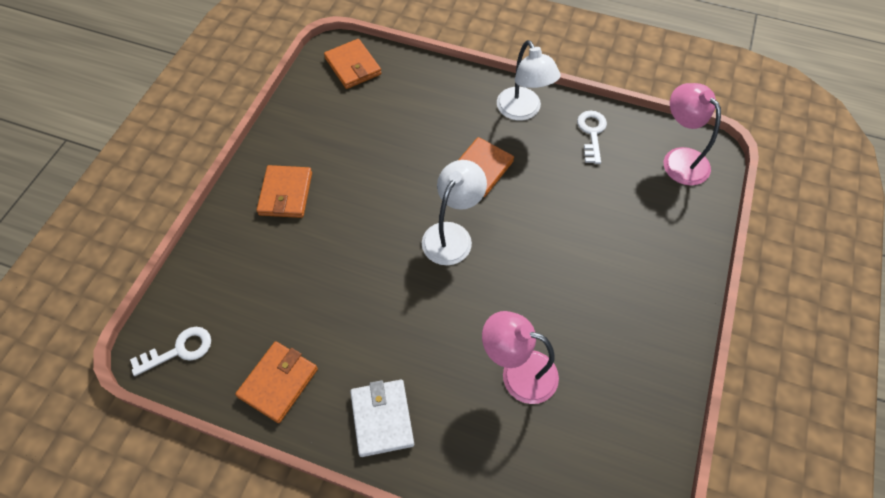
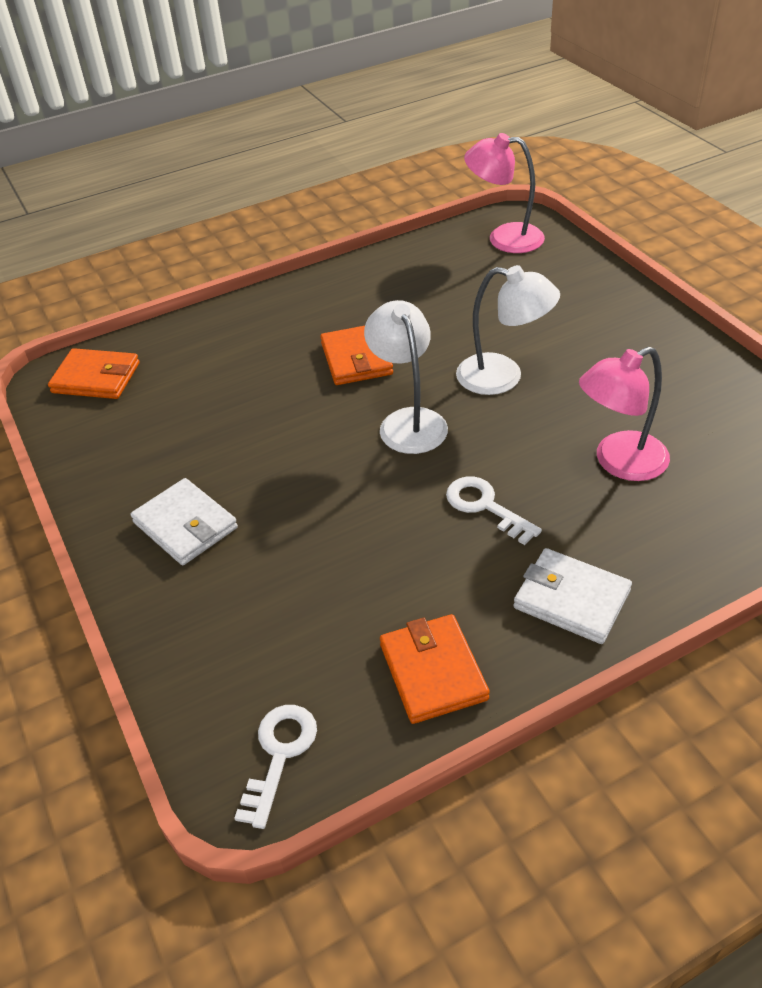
camera: 45 degrees left, 15 degrees down
(286, 194) = (185, 525): orange wallet -> white wallet
(523, 111) = (327, 295): white lamp -> white lamp (503, 377)
(592, 133) = (411, 269): white key -> white key (485, 507)

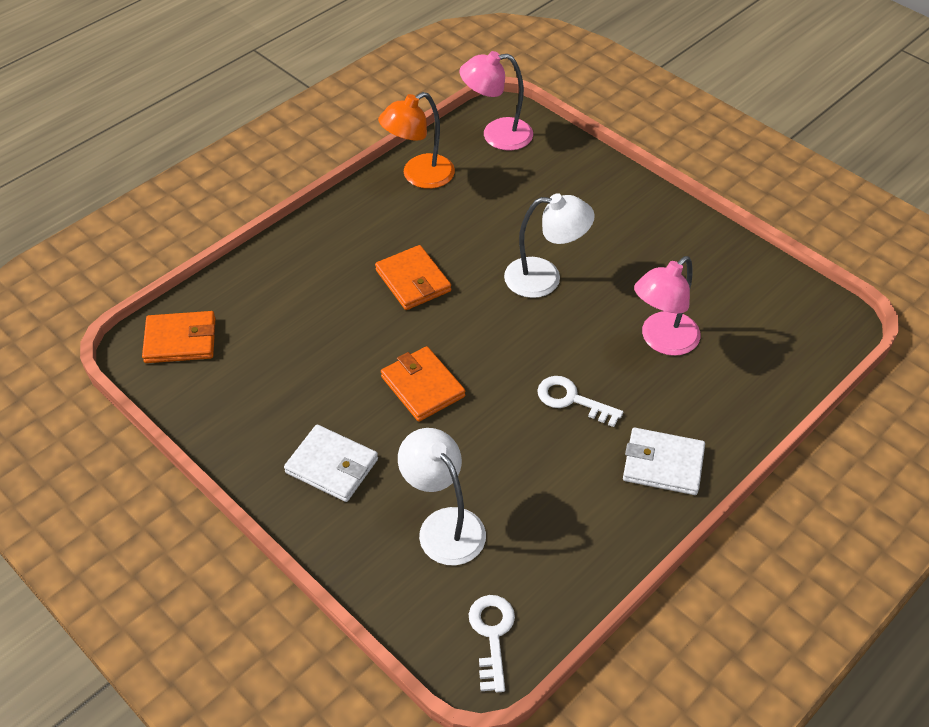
camera: 20 degrees left, 5 degrees up
(406, 265) = (419, 176): none -> orange lamp
(408, 421) = (481, 334): white lamp -> white lamp (443, 525)
(433, 671) = (581, 544): orange wallet -> orange wallet (422, 386)

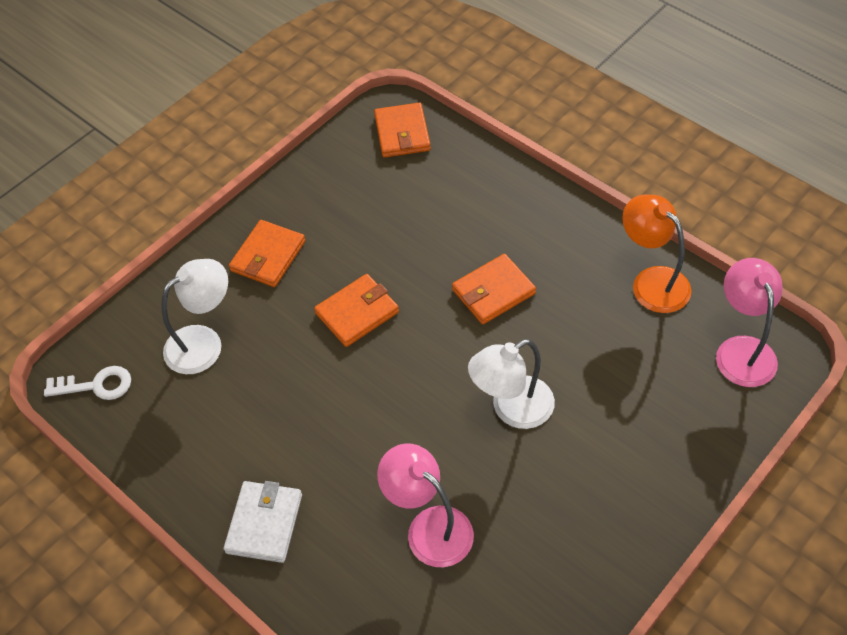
camera: 90 degrees right, 5 degrees up
(332, 466) = (268, 256): white wallet -> orange wallet
(545, 278) = (512, 409): white lamp -> white lamp turned 60 degrees clockwise
(572, 400) = (344, 439): white key -> none

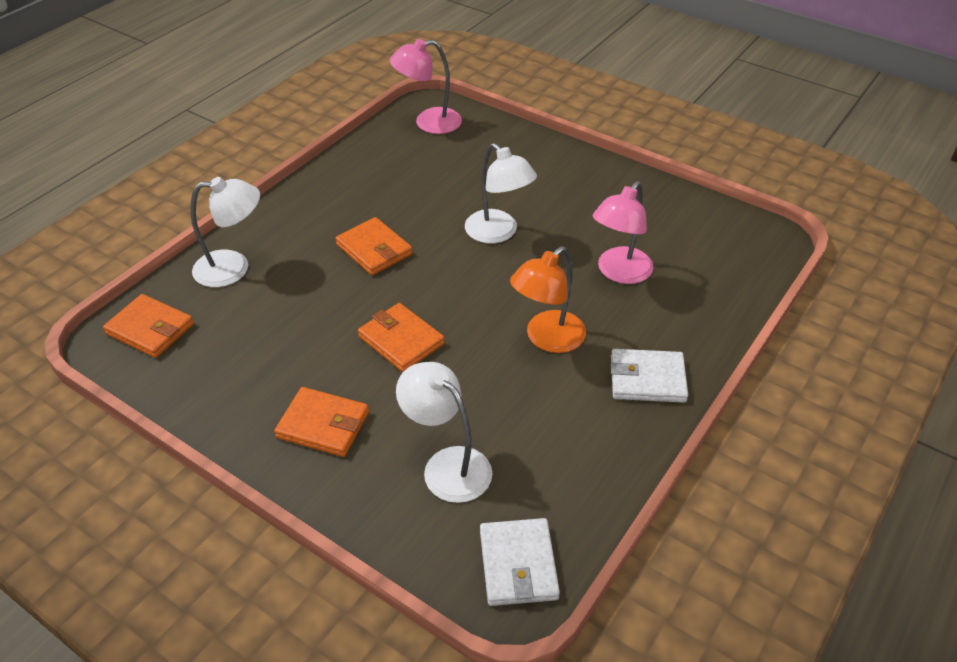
camera: 100 degrees left, 10 degrees down
(96, 385) = (518, 564): white key -> white wallet
(402, 133) = (150, 329): orange wallet -> orange wallet turned 45 degrees clockwise
(476, 181) = (233, 268): none -> white lamp
(652, 281) = (363, 163): orange lamp -> orange lamp (547, 339)

